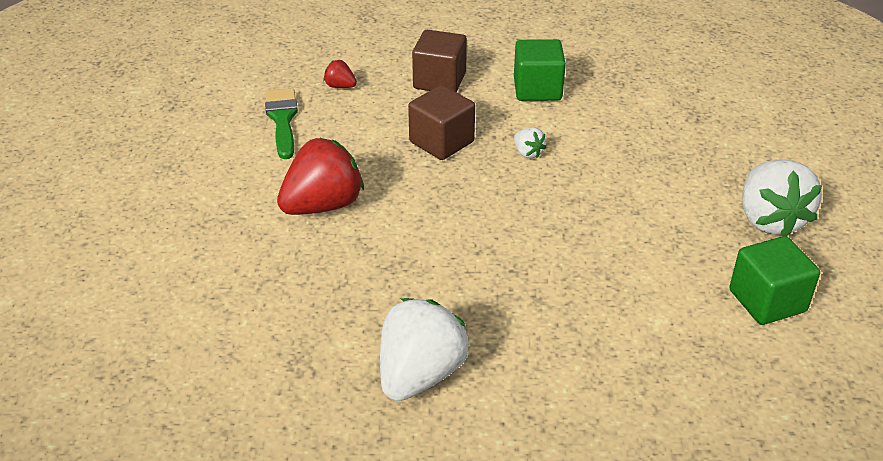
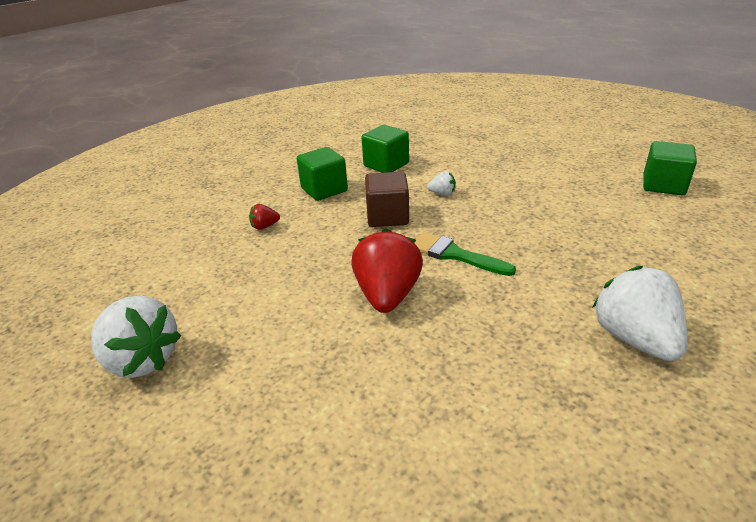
camera: 45 degrees left, 5 degrees down
(282, 119) = (259, 267): green brush -> green brush (454, 255)
(439, 81) = (324, 190): brown cube -> green cube
(770, 220) = (594, 156): white strawberry -> white strawberry (142, 360)

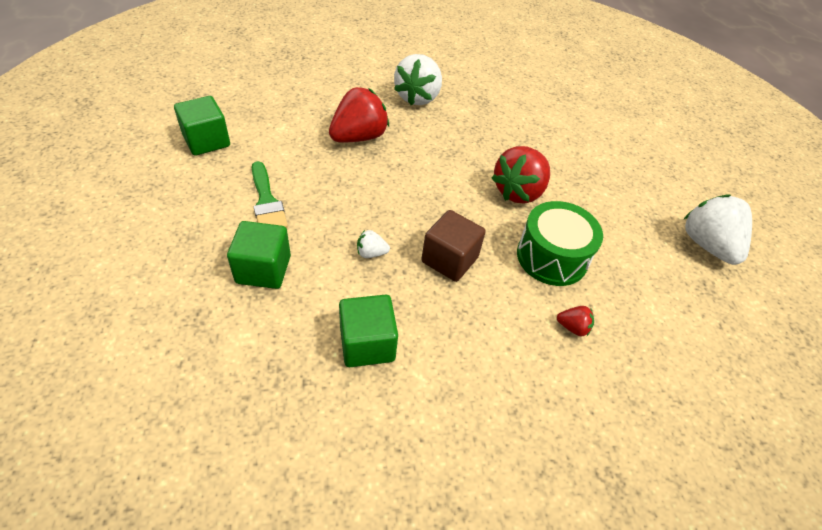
camera: 150 degrees left, 15 degrees up
(310, 258) = (552, 257): none -> green drum
(324, 190) = (475, 347): green cube -> green cube (263, 269)
(442, 193) = (371, 253): white strawberry -> white strawberry turned 45 degrees counterclockwise
(454, 255) = (442, 190): green brush -> green brush (267, 202)
(590, 253) = (359, 137): none -> red strawberry

